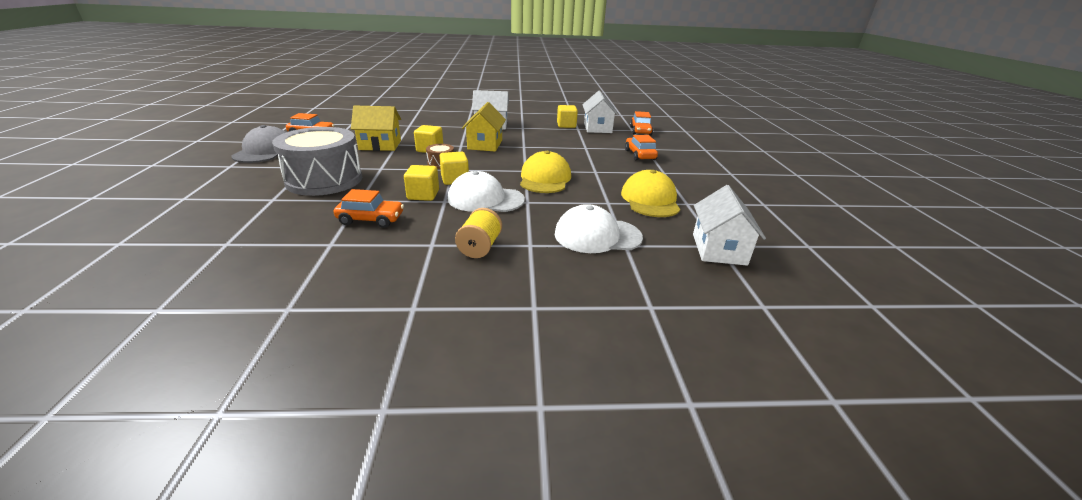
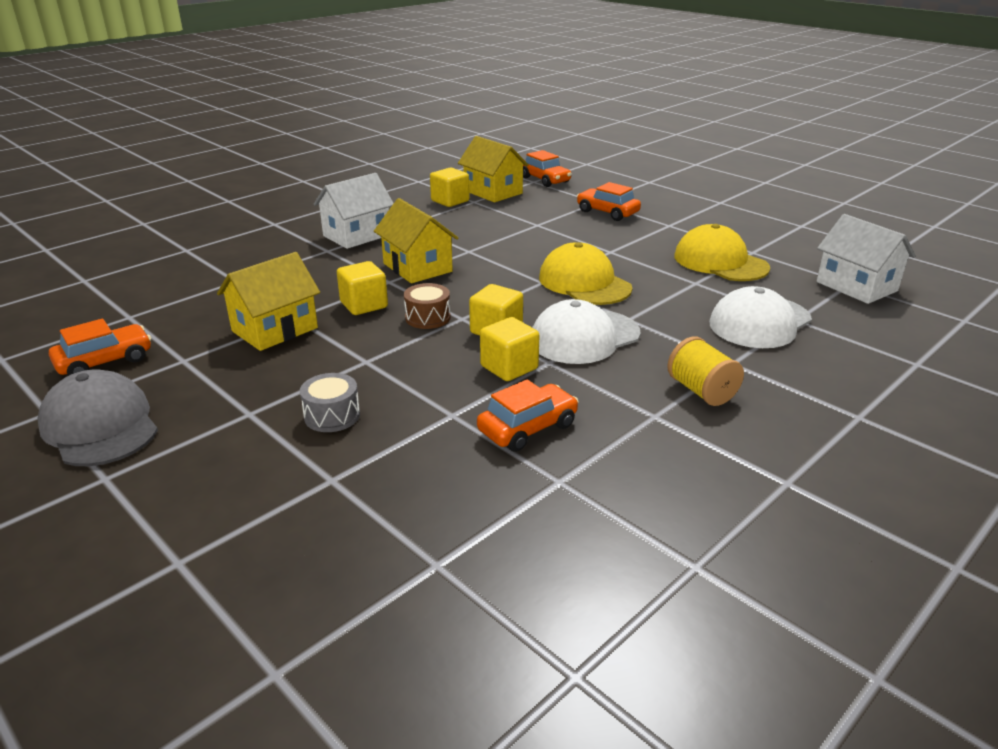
camera: 40 degrees left, 0 degrees up
(324, 180) = (332, 415): grey drum -> grey drum, size x0.42
(597, 128) = (493, 192): white house -> yellow house

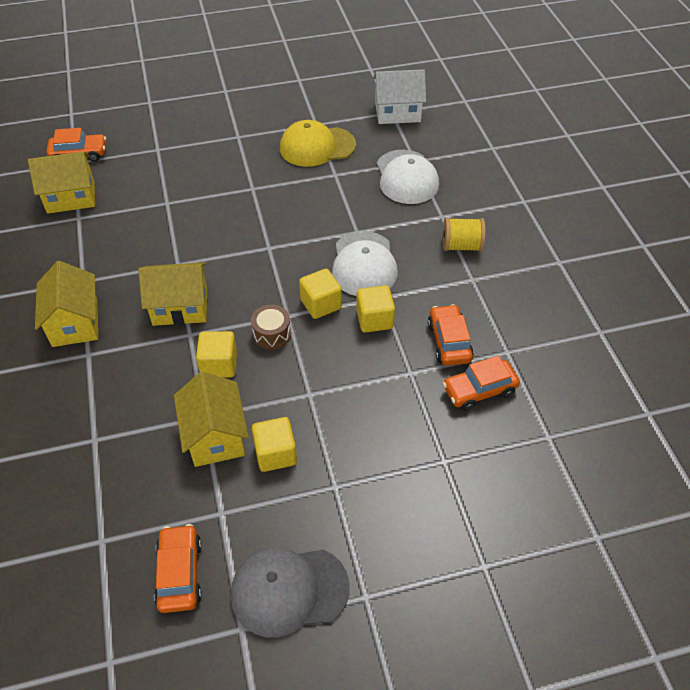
camera: 60 degrees left, 20 degrees up
(332, 415) = (370, 437): grey drum -> none
(357, 235) = (75, 323): white house -> yellow house
(450, 201) = (61, 232): yellow cube -> yellow cube (275, 454)
(584, 283) = (289, 226): yellow cap -> none
(607, 212) = (183, 154): orange car -> orange car (479, 390)

